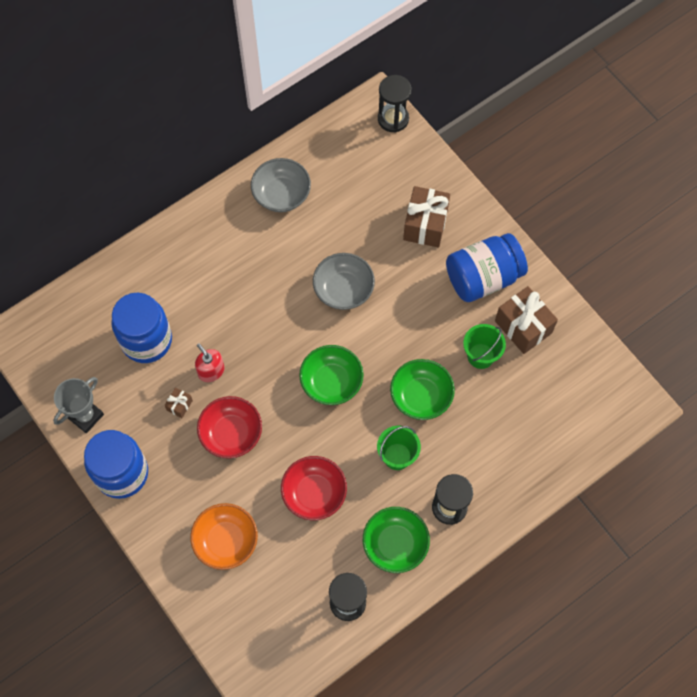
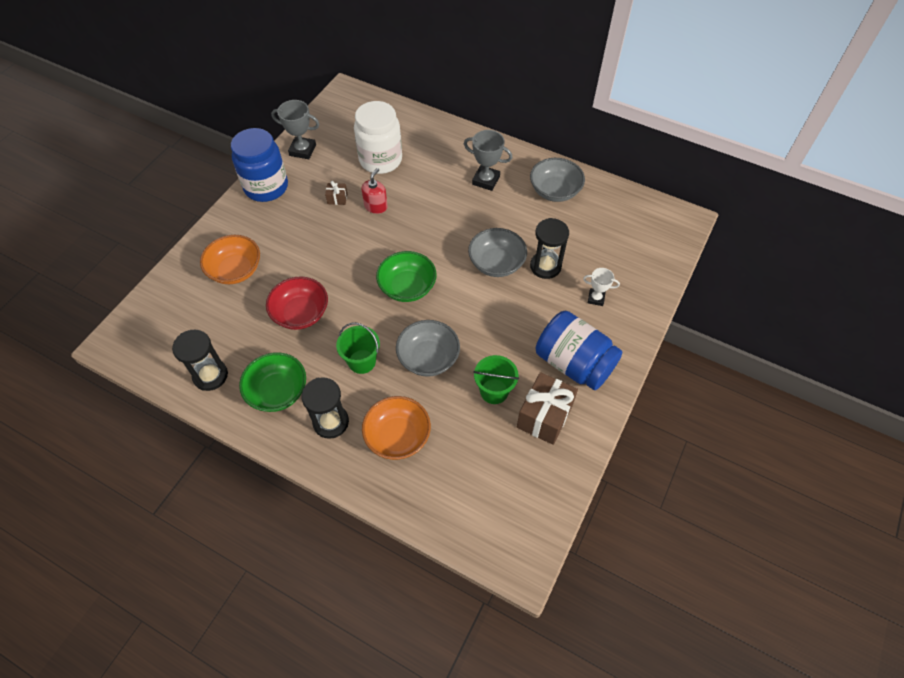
camera: 65 degrees right, 10 degrees down
(146, 340) = (380, 160): blue jar -> white jar
(231, 433) = (329, 239): red bowl -> none
(233, 250) = (486, 180): none -> grey trophy
(393, 119) = (679, 237): black hourglass -> black hourglass (545, 266)
(421, 396) = (428, 358): green bowl -> grey bowl
(425, 224) = (596, 298): brown gift -> white trophy
(489, 455) = (397, 436): none -> orange bowl

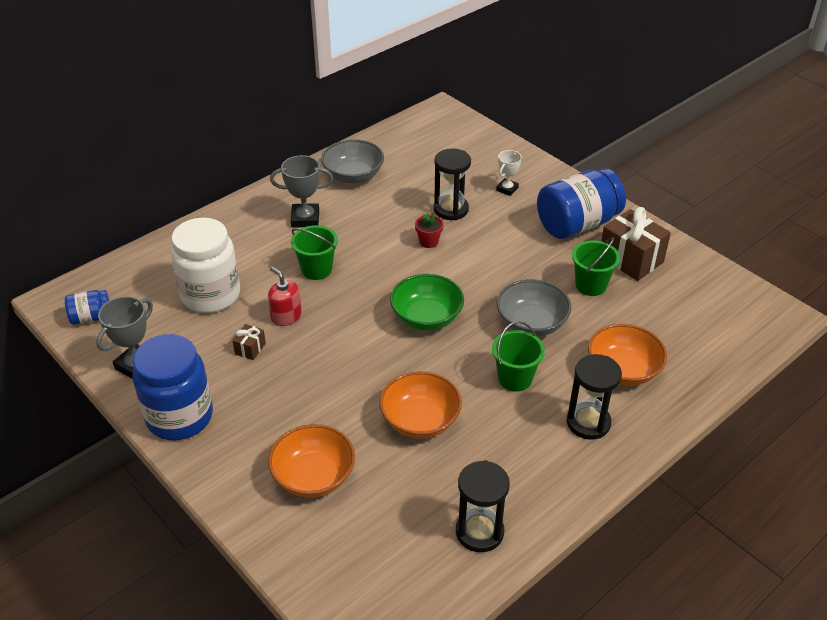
camera: 70 degrees left, 15 degrees down
(278, 391) = (529, 464): green bowl -> none
(301, 313) = (420, 420): red bowl -> orange bowl
(337, 112) = (91, 317): none -> blue jar
(432, 206) = (316, 269): none -> green bucket
(486, 180) = (305, 219): grey trophy -> grey trophy turned 45 degrees clockwise
(496, 263) = (428, 242): grey bowl -> red flower pot

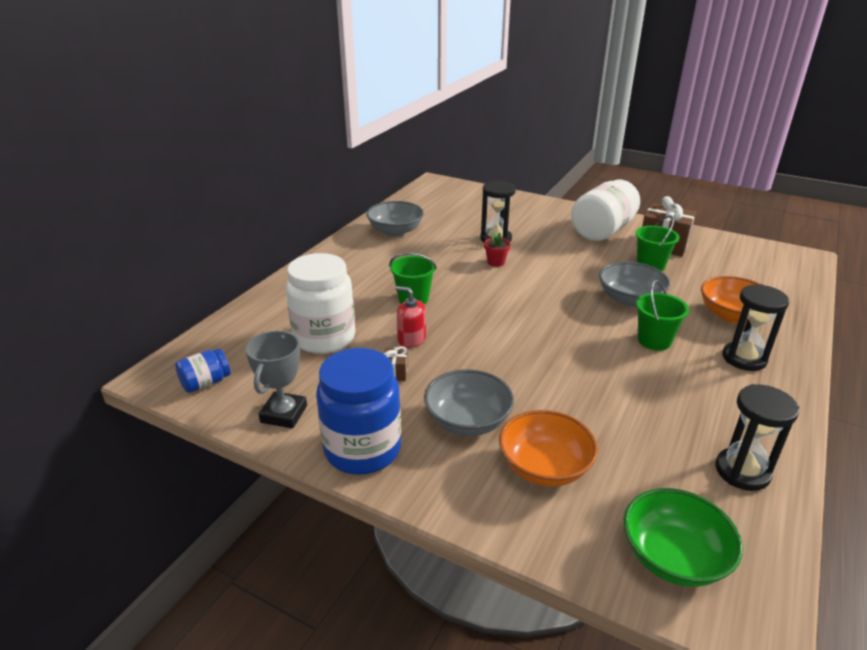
camera: 20 degrees left, 10 degrees down
(280, 415) = (467, 421): none -> grey bowl
(305, 219) = (375, 266): grey trophy -> none
(420, 420) = (603, 392): orange bowl -> none
(426, 317) = (540, 313): green bowl -> green bowl (673, 557)
(507, 189) = (529, 219): white trophy -> none
(577, 224) = (602, 231): blue jar -> white jar

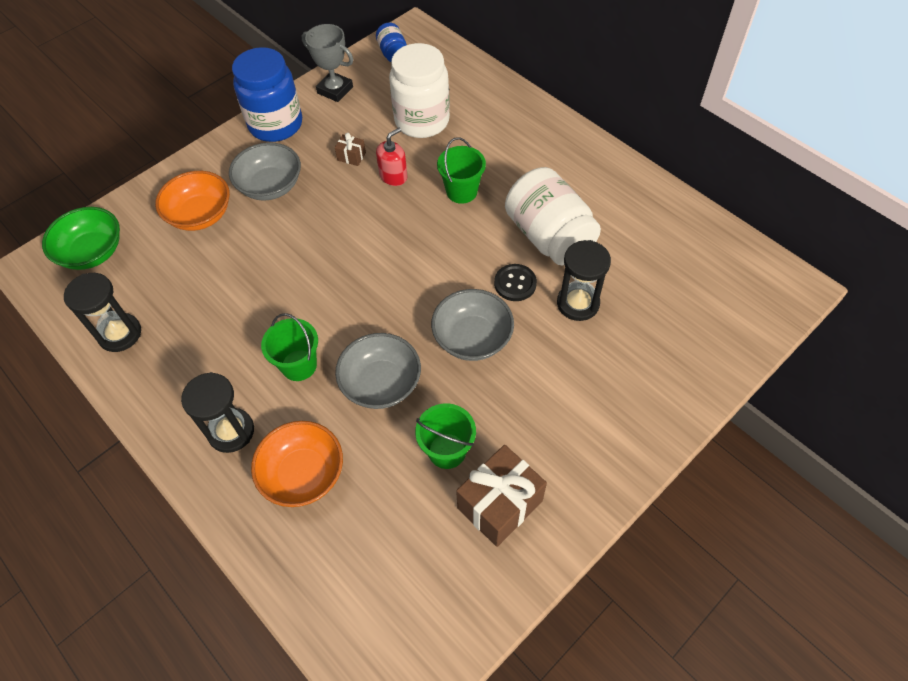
camera: 110 degrees right, 25 degrees up
(395, 231) = (627, 208): grey bowl -> grey bowl (472, 338)
(496, 262) = (515, 283): red flower pot -> black button
(602, 231) = (567, 443): white jar -> white jar (549, 236)

